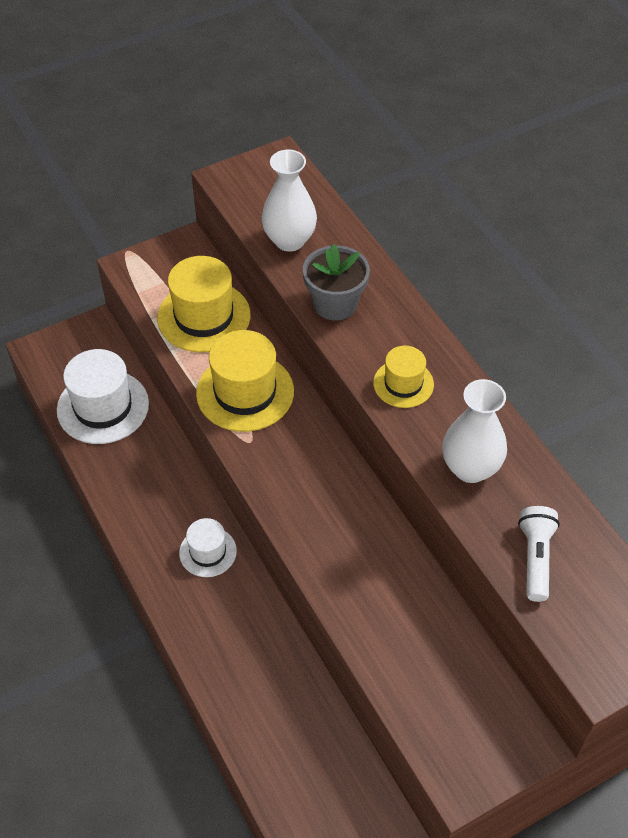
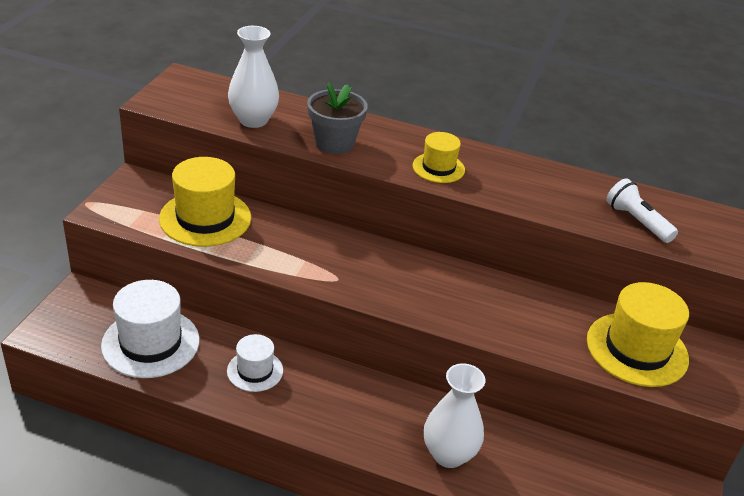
camera: 45 degrees left, 15 degrees down
(208, 552) = (352, 394): white hat -> white hat (255, 371)
(245, 392) = (296, 250): yellow hat -> yellow hat (637, 349)
(470, 468) = (539, 194): white vase -> white vase (448, 454)

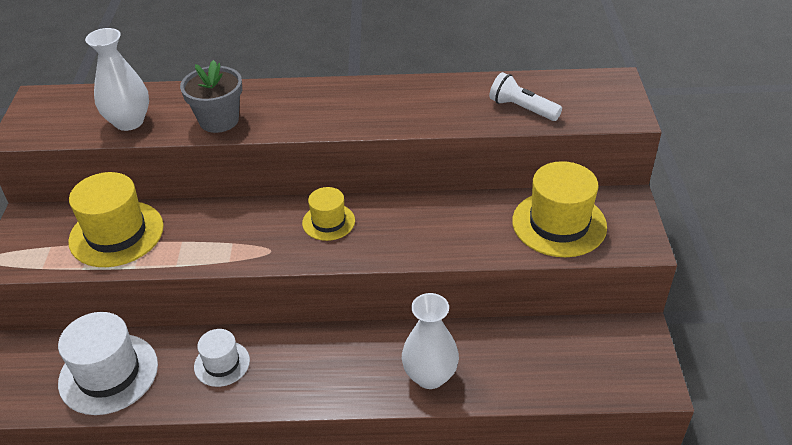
camera: 15 degrees left, 5 degrees up
(438, 168) = (327, 114): yellow hat -> yellow hat (328, 222)

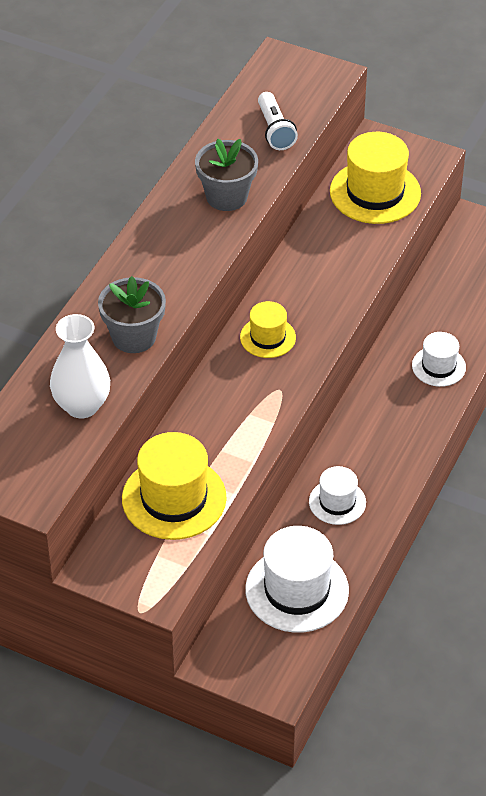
camera: 65 degrees left, 5 degrees up
(417, 111) = (226, 196): none -> grey flower pot
(430, 376) = (438, 366): white vase -> white hat
(522, 108) = (275, 130): white flashlight -> white flashlight turned 75 degrees counterclockwise

